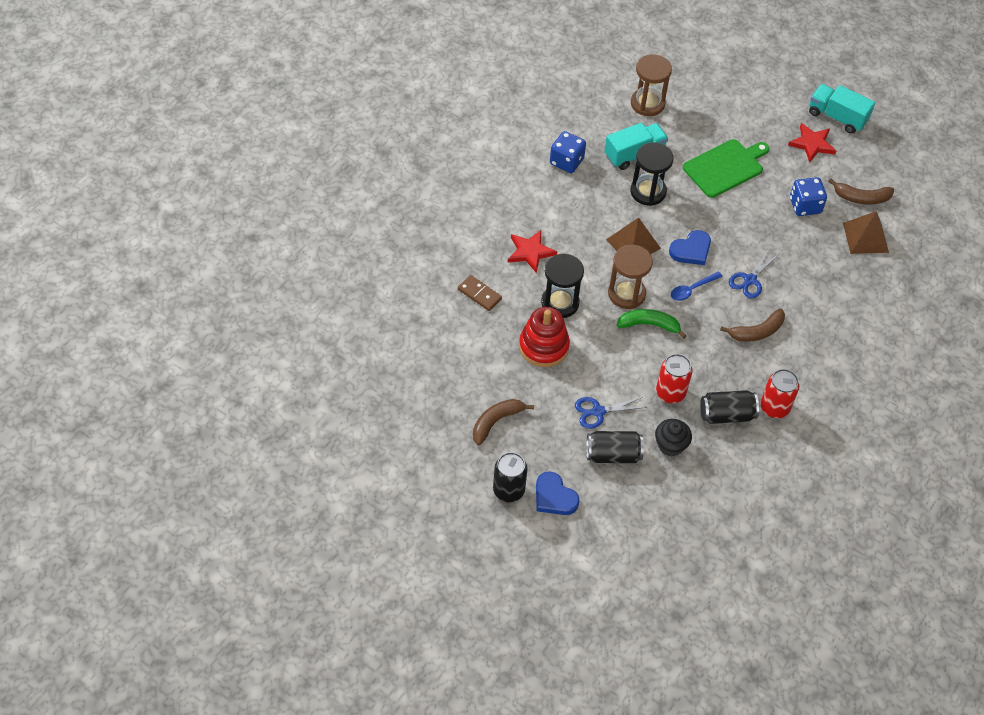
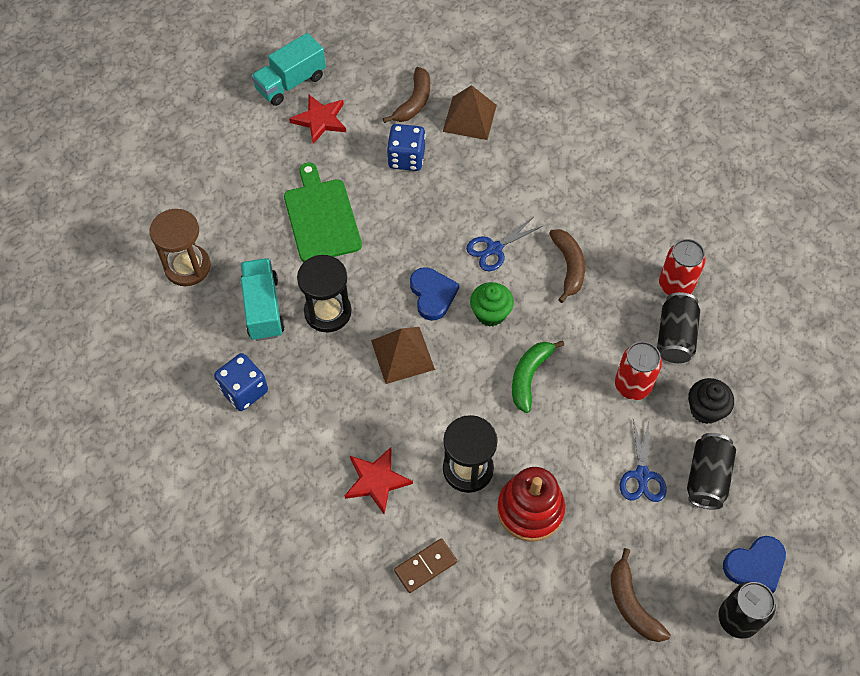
camera: 70 degrees left, 5 degrees up
(626, 294) = (476, 387): brown hourglass -> none
(692, 289) = (490, 313): blue spoon -> green cupcake
(750, 280) = (494, 249): blue scissors -> blue scissors turned 90 degrees clockwise

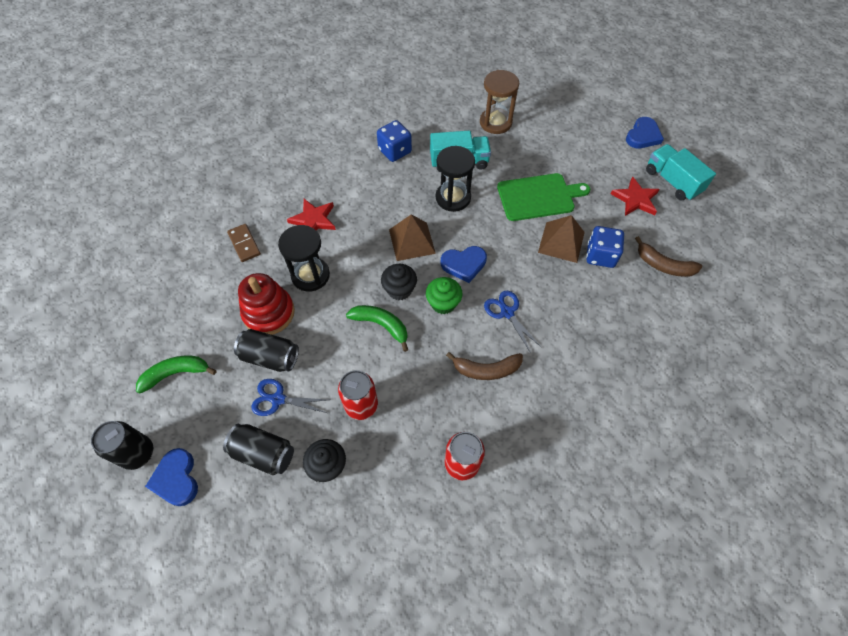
camera: 95 degrees right, 0 degrees up
(214, 105) = (643, 136): none -> blue heart
(469, 118) = (650, 307): brown pyramid -> brown pyramid (561, 242)
(477, 362) = (399, 290): none -> black cupcake
(632, 604) = (176, 374): brown banana -> green banana
(675, 336) = (406, 452): black can -> black can (270, 357)

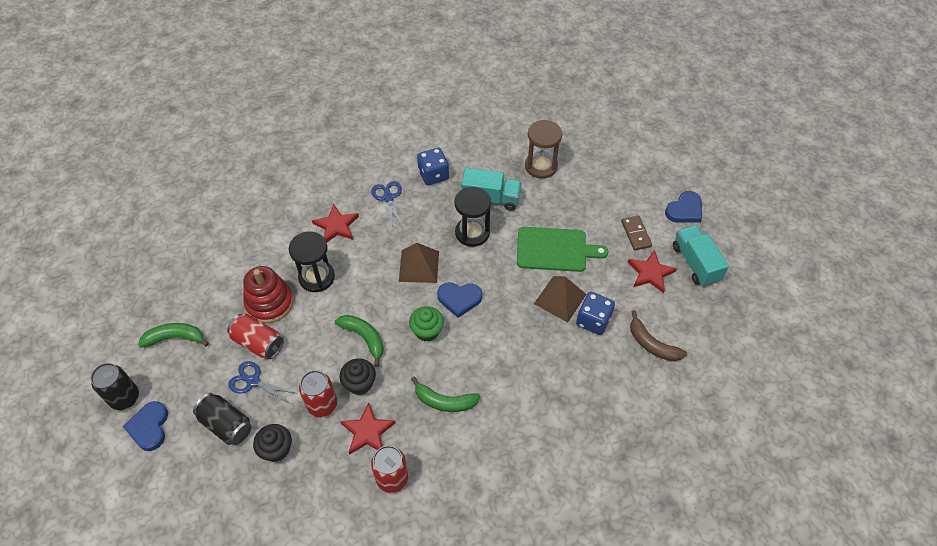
camera: 15 degrees right, 5 degrees down
(244, 244) = (268, 235): brown domino -> brown domino (636, 234)
(270, 357) = (258, 343): black can -> red can
(399, 290) = (392, 309): black cupcake -> black cupcake (360, 383)
(419, 421) = (368, 431): none -> red star
(486, 369) = (444, 401): brown banana -> green banana
(507, 312) = (483, 354): blue scissors -> blue scissors (388, 198)

